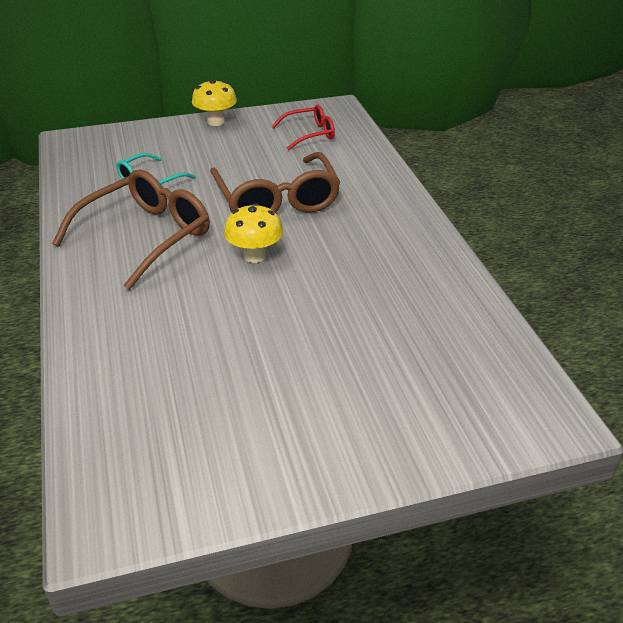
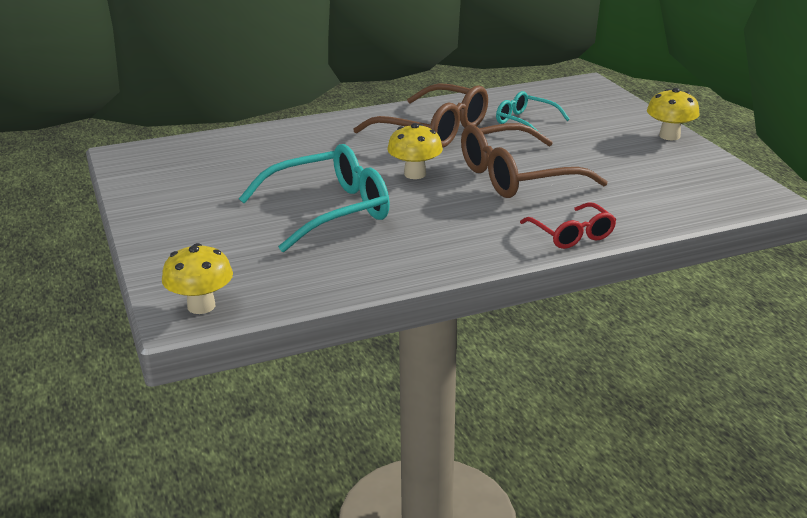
camera: 85 degrees right, 10 degrees down
(309, 134) = (675, 184): red glasses -> red glasses (571, 234)
(331, 315) = (329, 211): none -> turquoise glasses
(536, 406) = (201, 306): none -> yellow mushroom

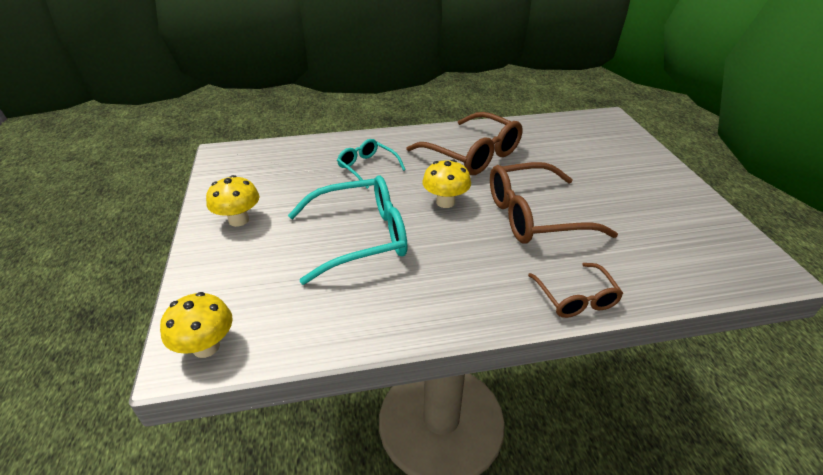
camera: 10 degrees right, 10 degrees up
(525, 122) = (551, 153): turquoise glasses -> turquoise glasses (367, 167)
(571, 234) = (576, 298): red glasses -> brown glasses
(669, 136) = (679, 183): yellow mushroom -> yellow mushroom (238, 220)

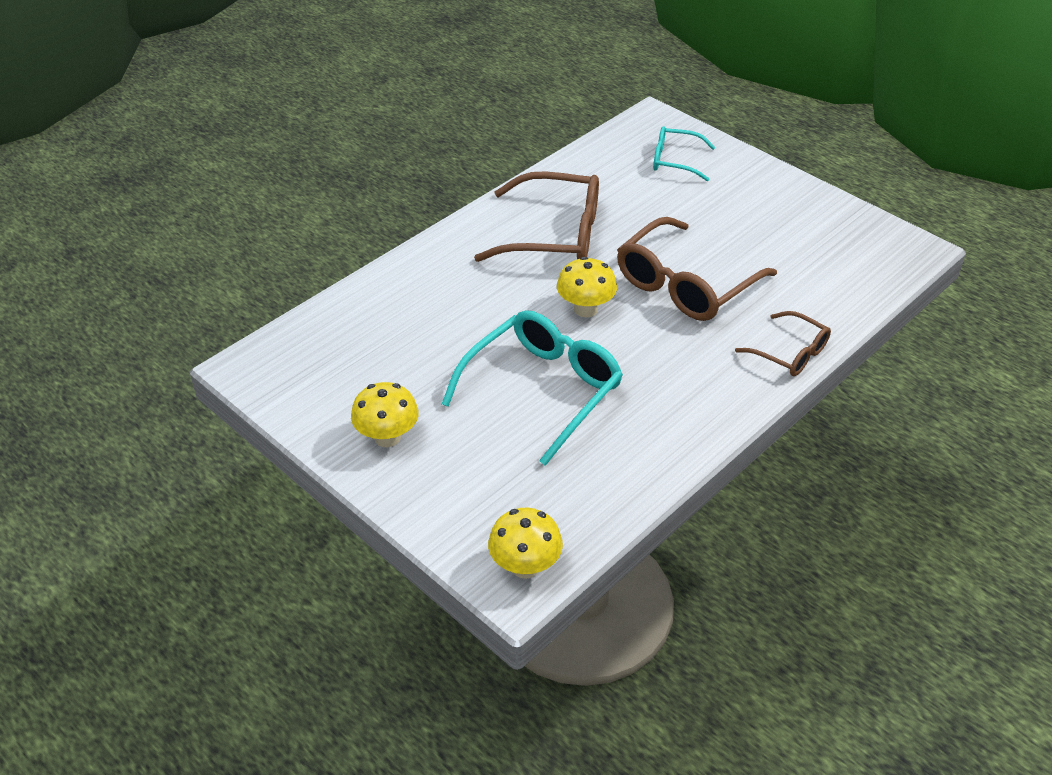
camera: 35 degrees left, 5 degrees up
(367, 167) = (454, 305): turquoise glasses -> turquoise glasses (675, 161)

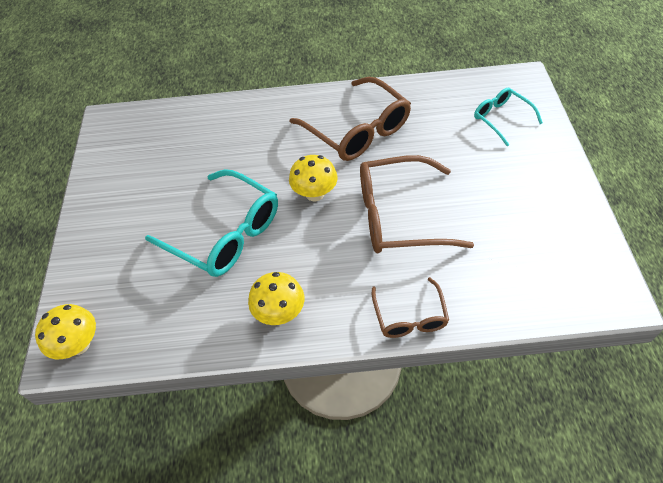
camera: 45 degrees right, 10 degrees up
(387, 437) = (116, 207): yellow mushroom -> yellow mushroom (279, 313)
(542, 390) = (225, 233): turquoise glasses -> turquoise glasses turned 45 degrees clockwise

